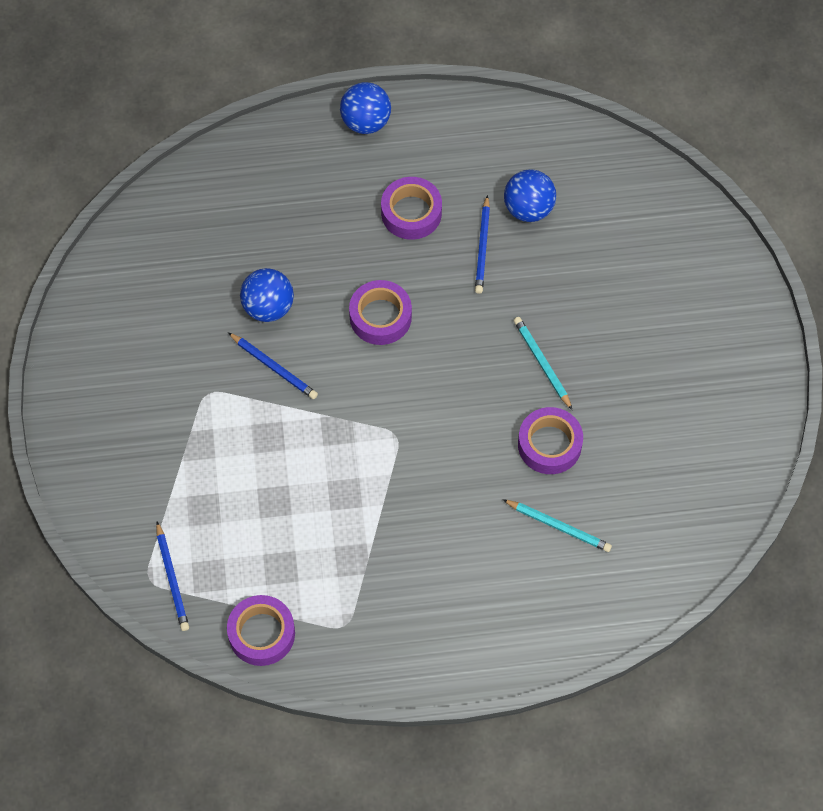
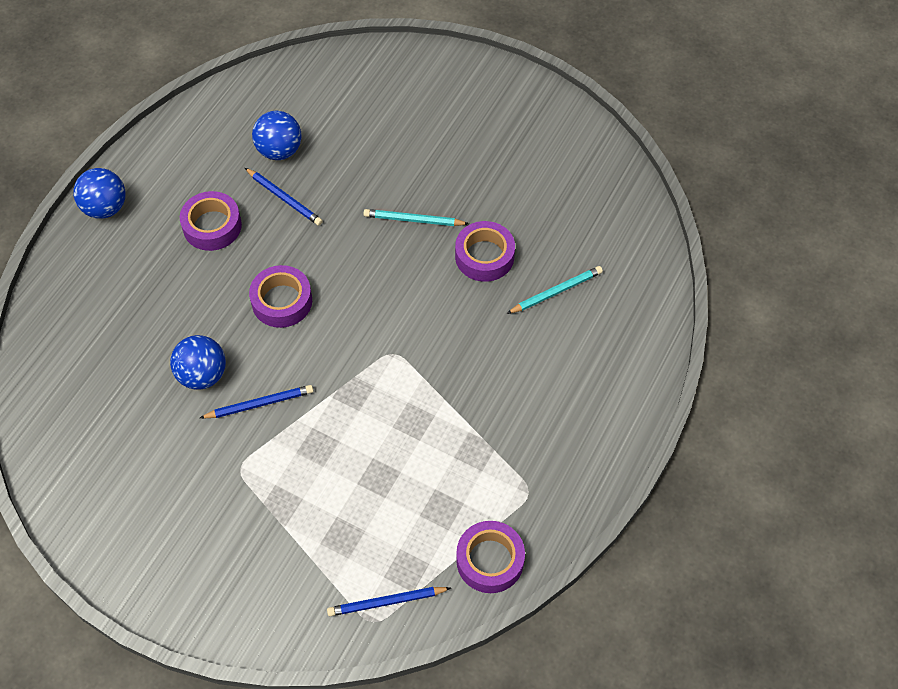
camera: 55 degrees left, 5 degrees down
(172, 578) = (386, 602): blue pencil -> blue pencil turned 150 degrees clockwise

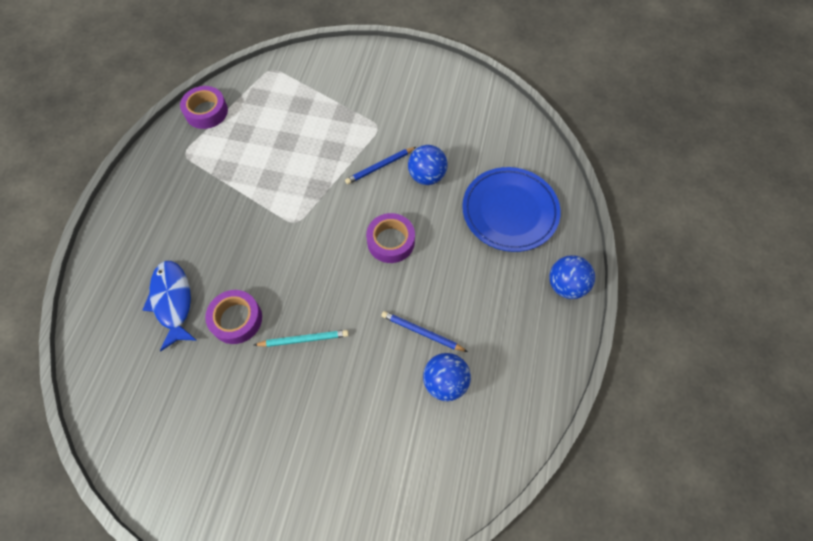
camera: 165 degrees right, 5 degrees up
(121, 303) = (509, 211): none -> blue plate
(212, 226) = (471, 291): purple tape -> none
(386, 602) = (265, 79): blue pencil -> none
(556, 292) = (173, 301): turquoise pencil -> blue fish

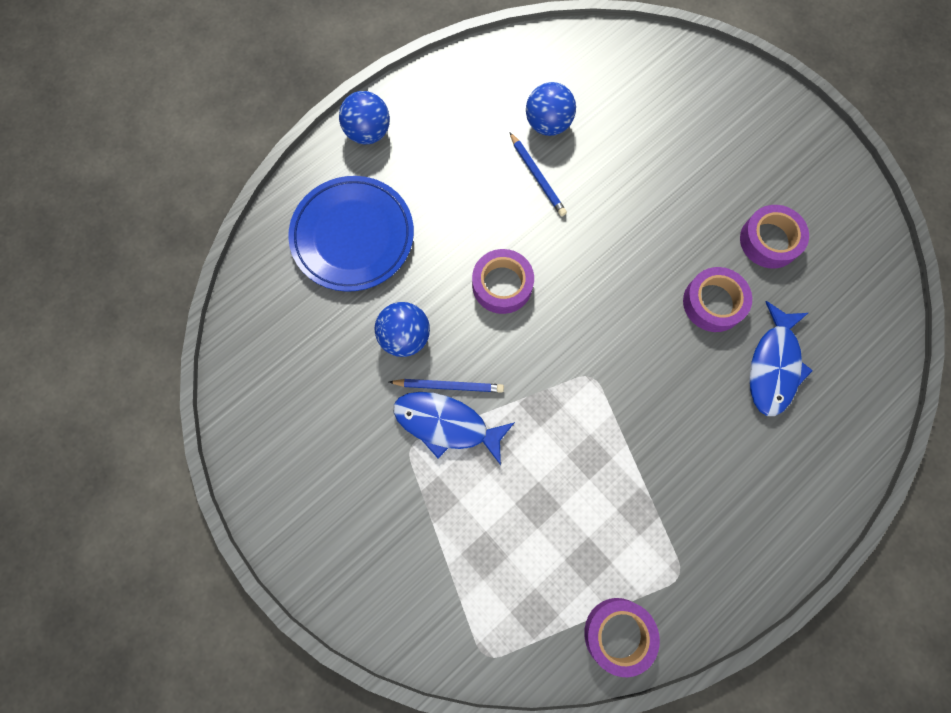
camera: 145 degrees left, 10 degrees up
(213, 396) = (769, 240): none -> purple tape
(303, 339) = (655, 240): turquoise pencil -> none
(366, 148) = (446, 424): none -> blue fish

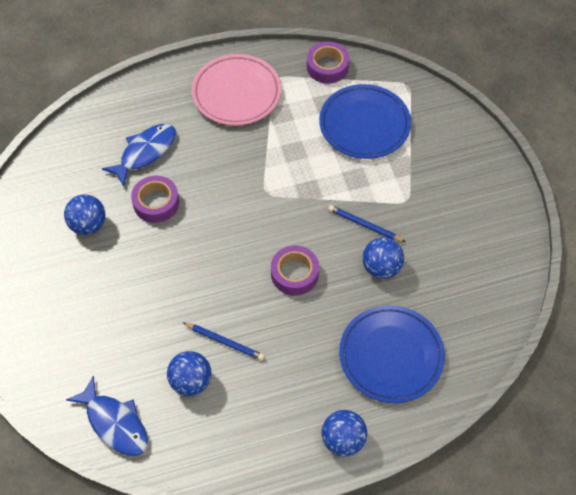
camera: 155 degrees left, 15 degrees down
(446, 424) = (377, 203): blue fish -> blue fish (115, 423)
(516, 547) = (364, 125): none -> blue plate
(537, 176) = (224, 342): blue pencil -> blue pencil turned 120 degrees clockwise
(718, 519) = (236, 93): none -> pink plate
(769, 240) = (88, 225): purple tape -> blue ball

